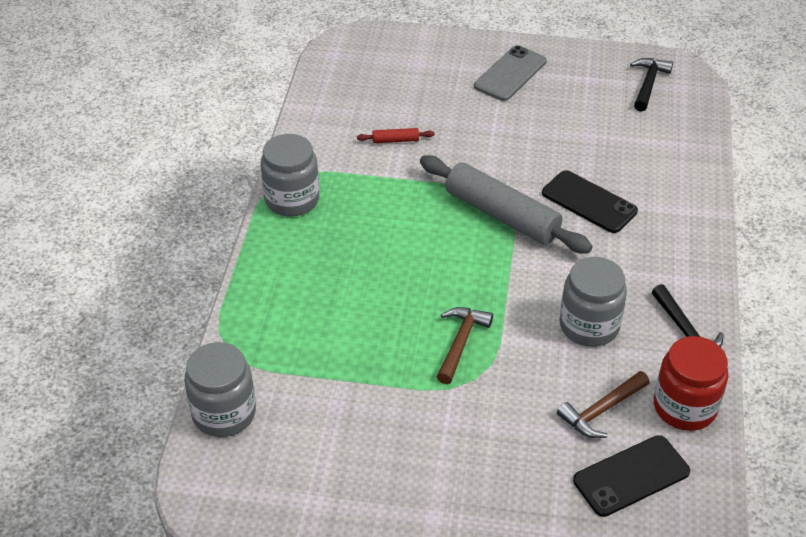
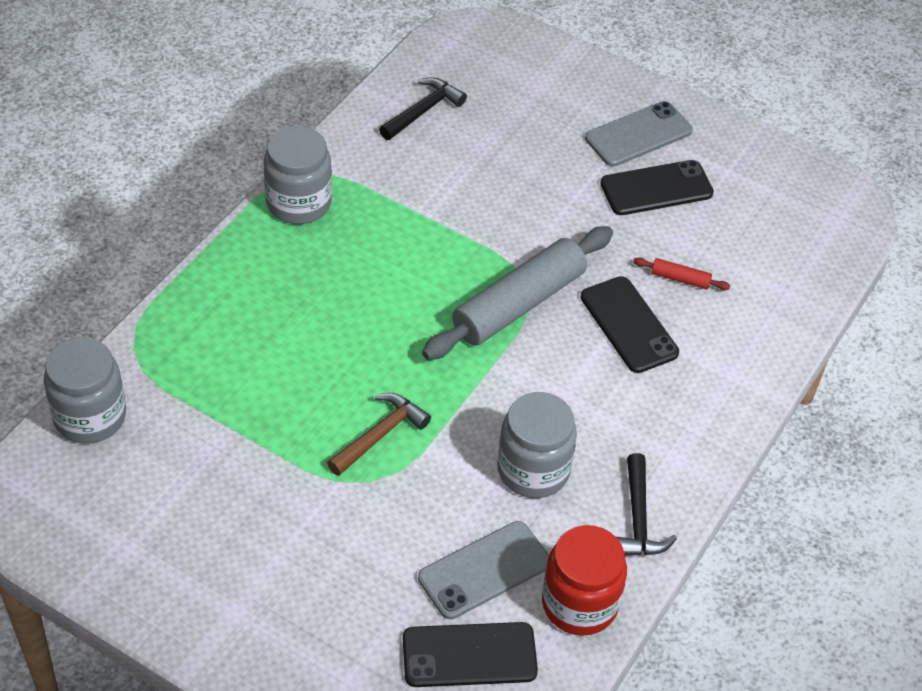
camera: 20 degrees right, 5 degrees up
(395, 140) = (454, 172): red rolling pin -> red rolling pin (680, 279)
(502, 215) = (518, 304): grey rolling pin -> grey rolling pin turned 75 degrees clockwise
(546, 105) = (656, 188): none -> black phone
(601, 410) = (484, 570): brown hammer -> grey phone
(648, 84) = (797, 204): black hammer -> black hammer (423, 111)

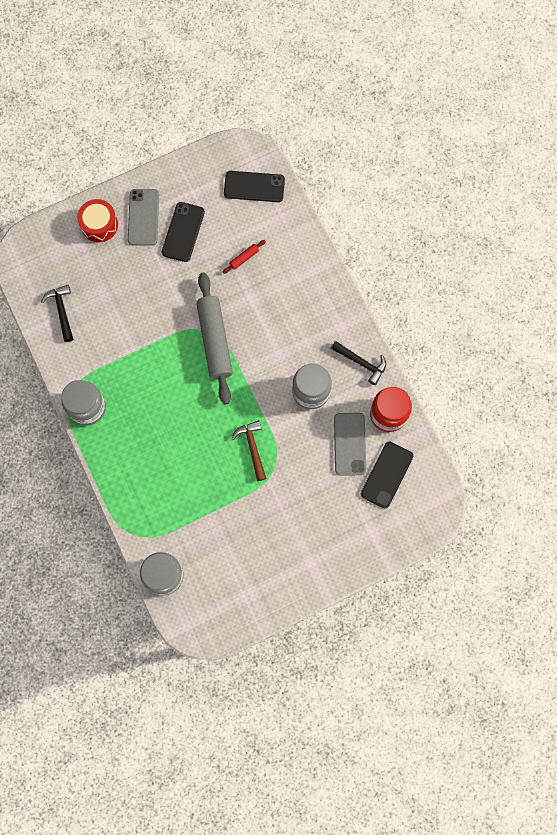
camera: 55 degrees left, 25 degrees up
(584, 93) = (99, 225): none -> red drum
(629, 325) = (256, 299): black phone -> black phone (254, 186)

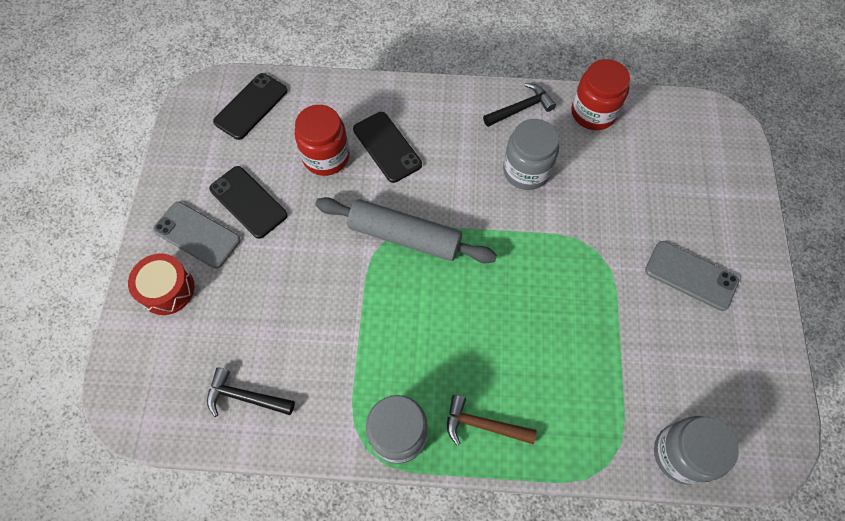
camera: 60 degrees left, 10 degrees down
(244, 258) = (326, 157): red rolling pin -> red jar
(252, 448) = (561, 263): brown hammer -> brown hammer (483, 425)
(350, 444) = (608, 164): grey phone -> grey phone (691, 275)
(387, 475) = (662, 147): black phone -> black phone (387, 147)

